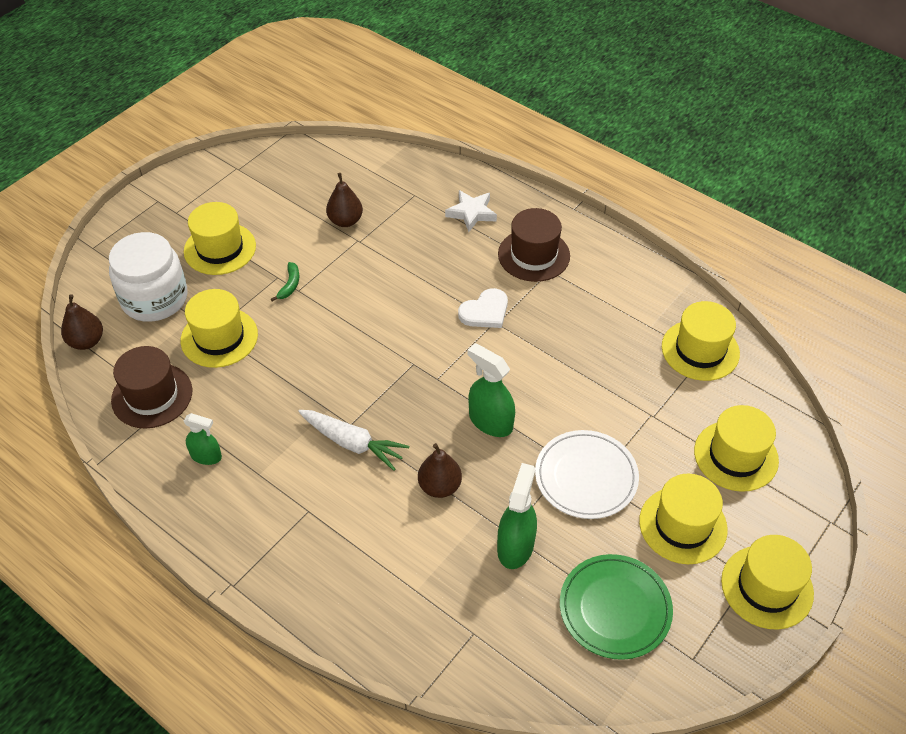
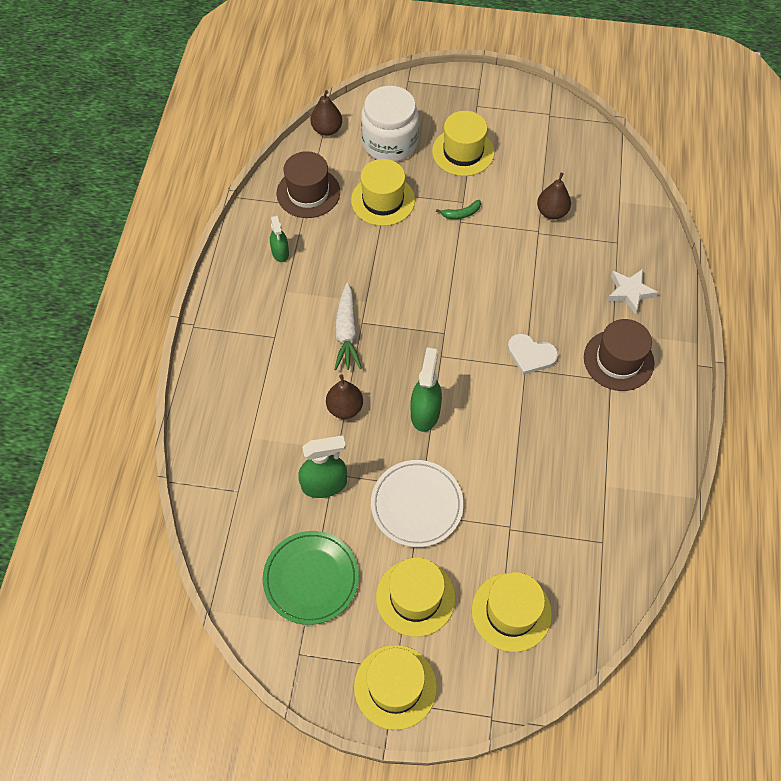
camera: 60 degrees right, 10 degrees up
(700, 350) = (607, 537): yellow hat -> none

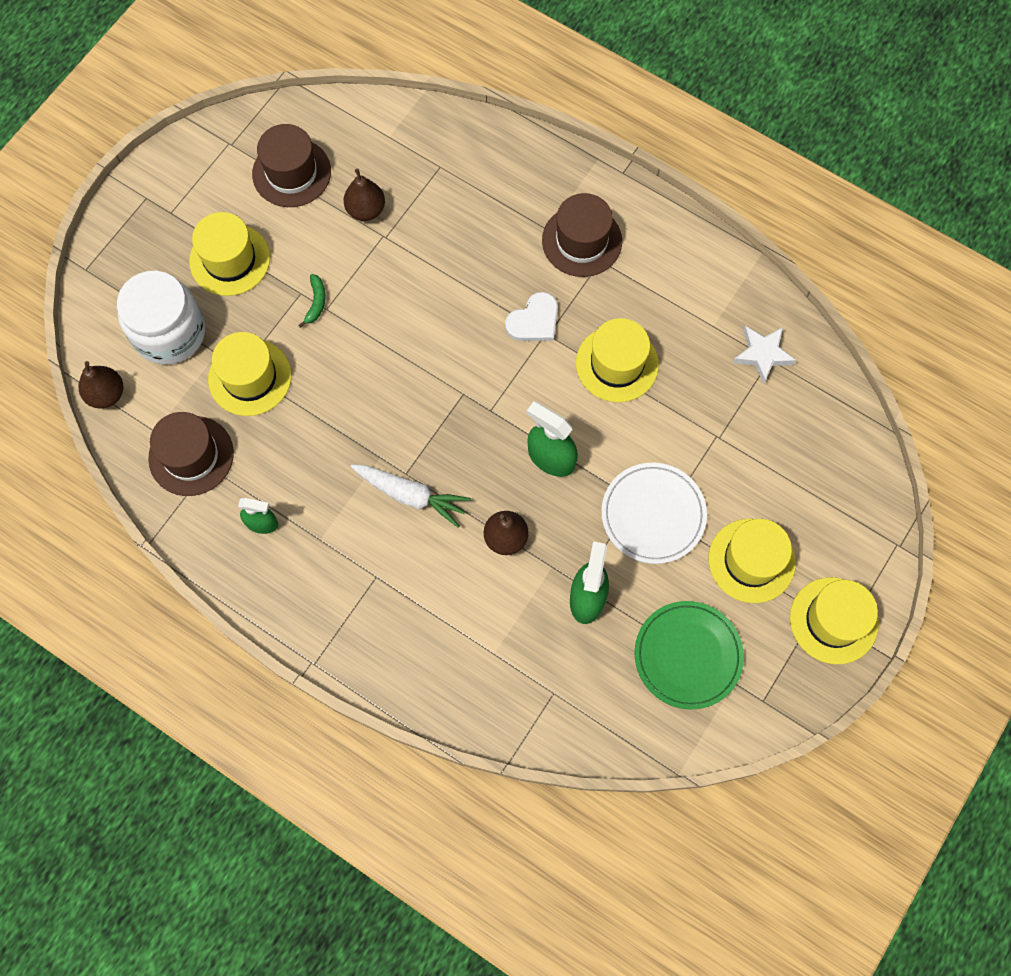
camera: 65 degrees left, 10 degrees up
(511, 612) = (804, 477): yellow hat -> yellow hat (617, 364)
(551, 157) = (291, 172): none -> brown hat
(630, 292) = (508, 188): white star -> white star (762, 354)

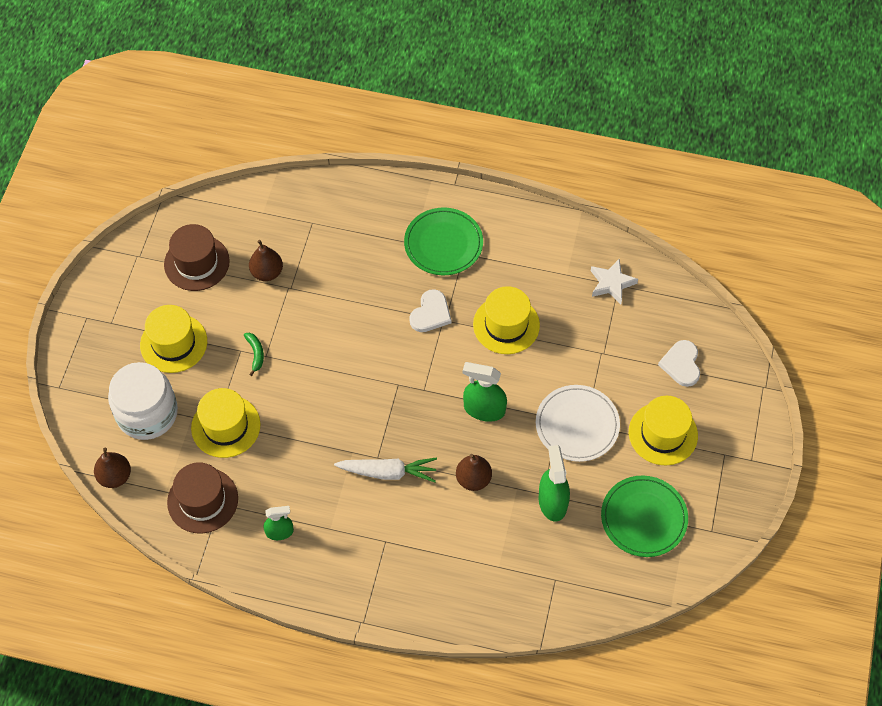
camera: 20 degrees left, 10 degrees down
(582, 241) = (443, 244): brown hat -> green plate
(808, 482) = (681, 364): none -> white heart
(833, 620) = (739, 456): yellow hat -> none

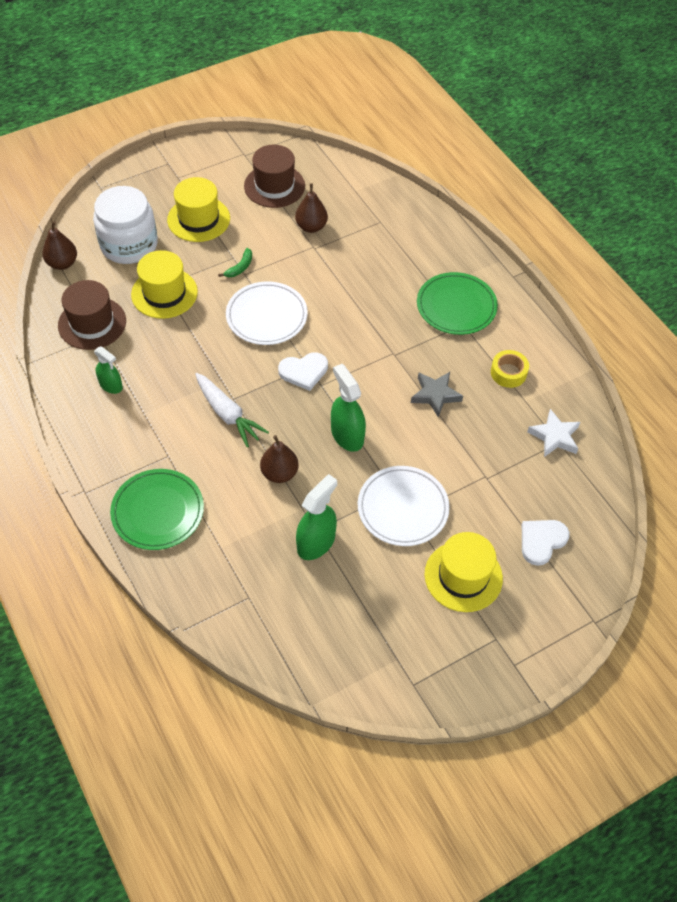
camera: 45 degrees right, 5 degrees down
(323, 374) = (266, 316): none -> white plate
(430, 313) = (389, 342): white heart -> white heart (304, 371)
(506, 325) = (435, 395): yellow hat -> grey star
(533, 263) = (508, 373): none -> yellow tape
(643, 518) = (371, 621): green plate -> green plate (158, 511)

